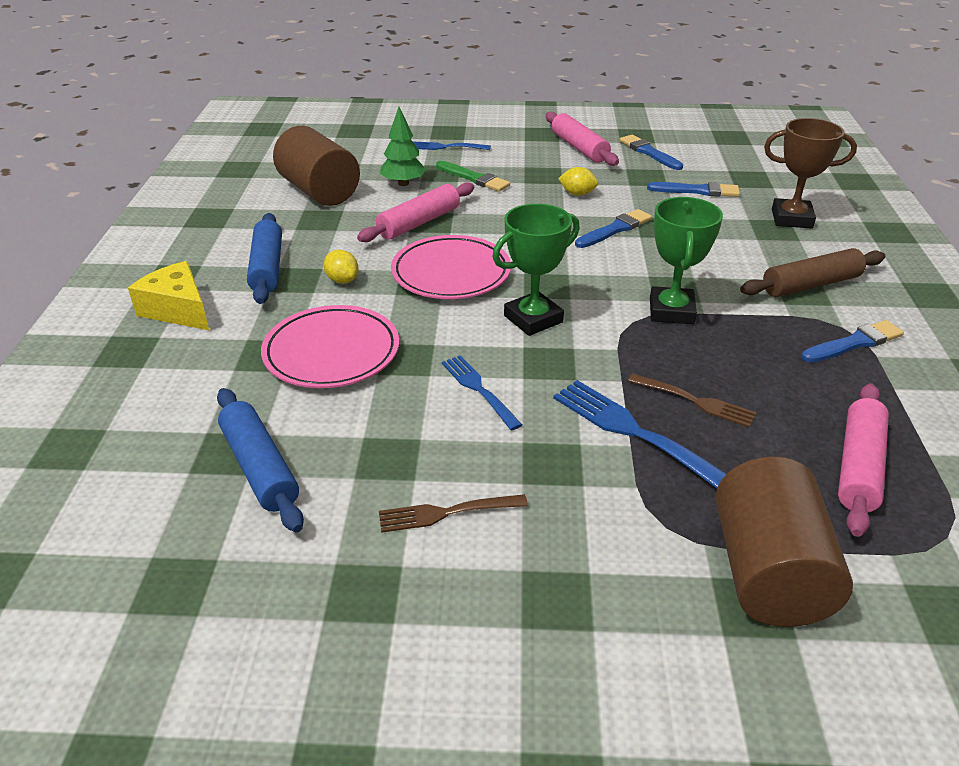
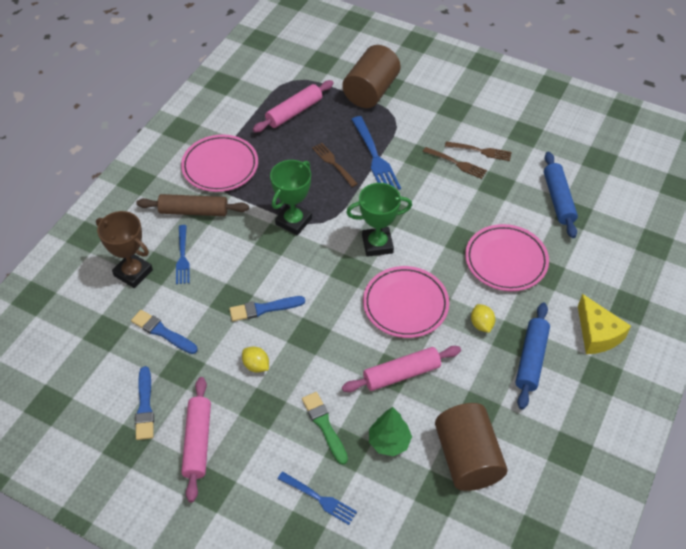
camera: 155 degrees left, 15 degrees up
(479, 390) = (435, 206): blue fork -> blue fork (182, 256)
(483, 472) = (456, 163): none -> brown fork
(854, 343) = (220, 166): blue brush -> pink plate

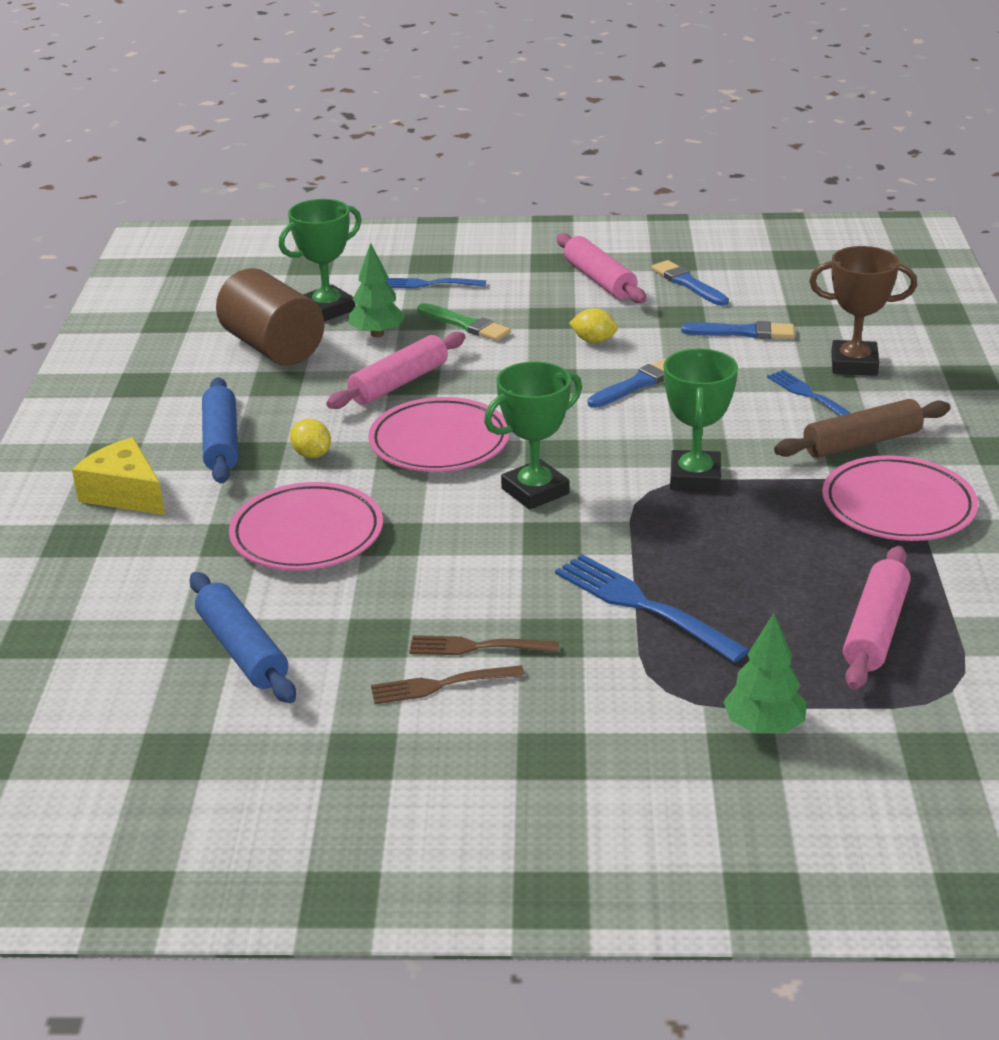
camera: 155 degrees right, 20 degrees down
(334, 163) = (709, 572): brown fork -> none
(371, 91) = (764, 726): brown cylinder -> green tree
(409, 496) = (327, 309): none -> green trophy

